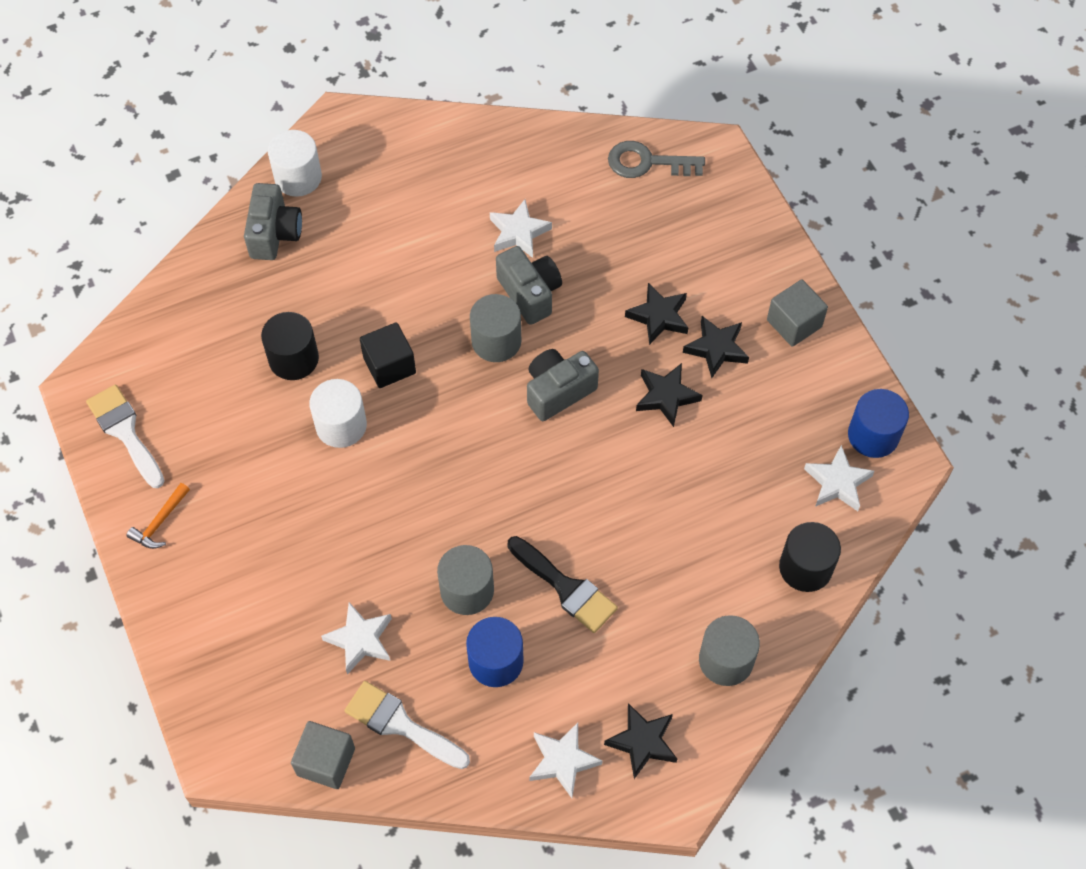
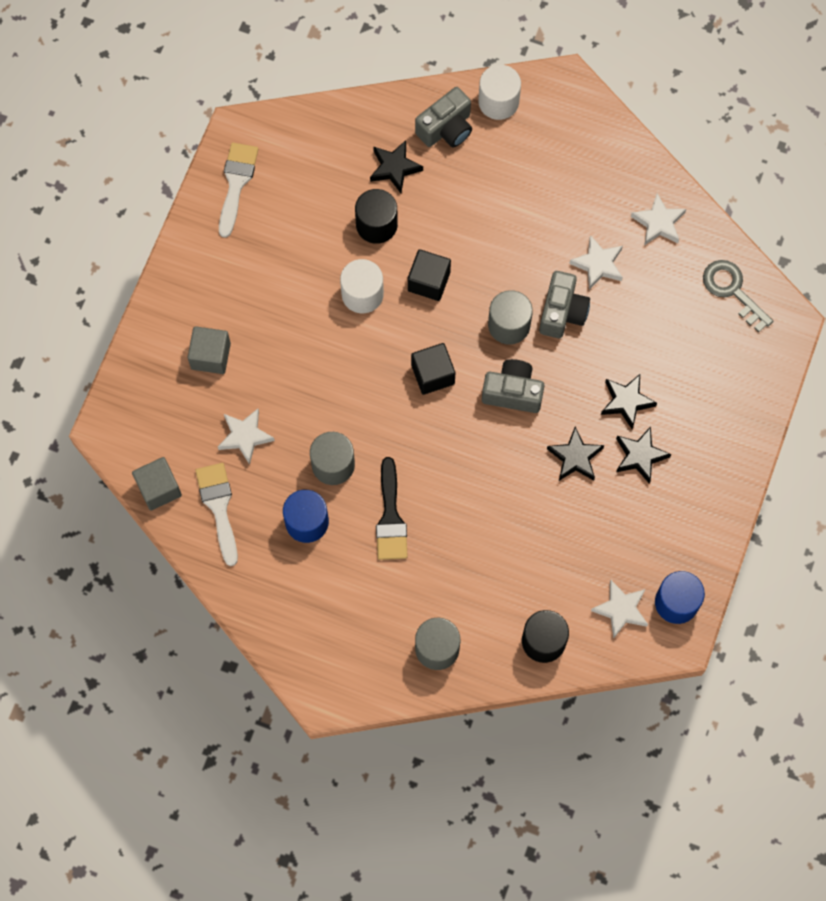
camera: 45 degrees right, 10 degrees up
(160, 522) = (203, 259): orange hammer -> none
(474, 437) = (433, 374): none -> black cube
(562, 761) = (285, 614): white star -> white star (658, 223)
(642, 742) = (340, 647): black star -> black star (394, 168)
(794, 323) = (707, 485): grey cube -> grey cube (210, 356)

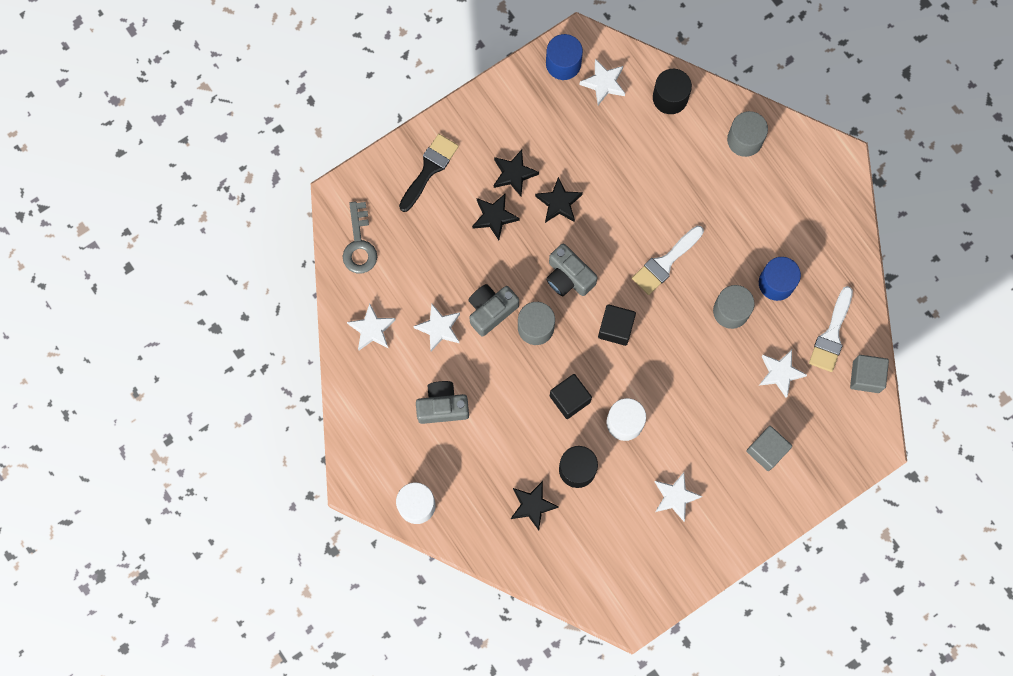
camera: 145 degrees left, 5 degrees up
(236, 183) = (659, 576): white brush -> white brush (665, 263)
(269, 259) = (675, 497): none -> white star
(390, 517) = (716, 247): black brush -> black brush (429, 169)
(446, 128) = (471, 510): grey camera -> grey camera (442, 406)

